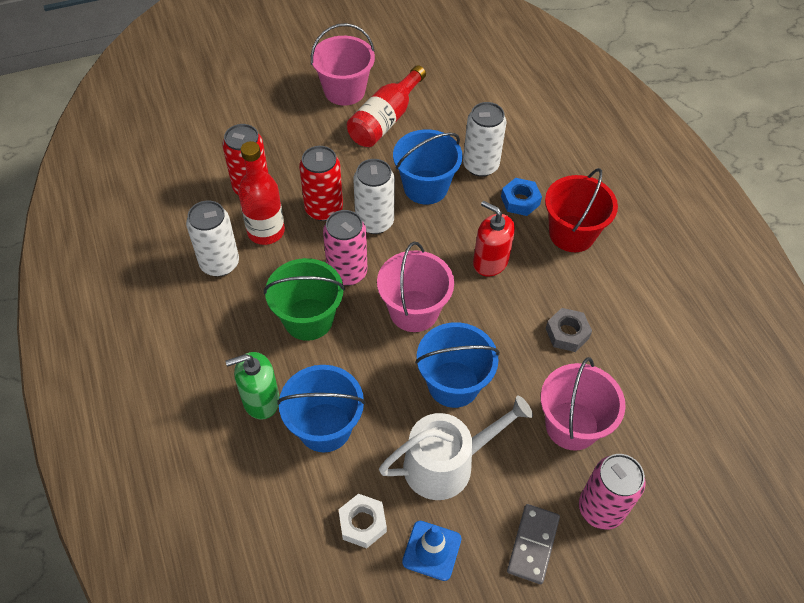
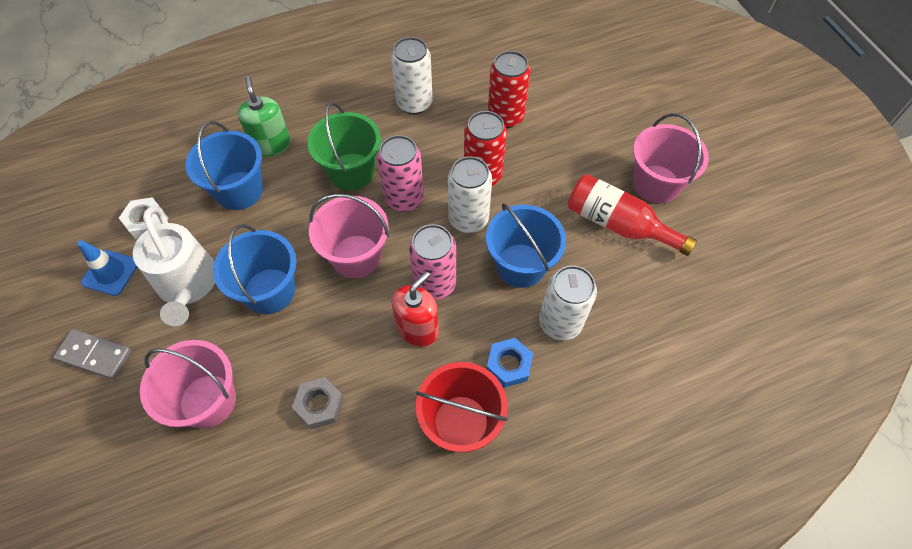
camera: 90 degrees right, 5 degrees up
(266, 231) = (452, 132): red bottle -> none
(601, 508) = (114, 421): pink can -> pink can (434, 284)

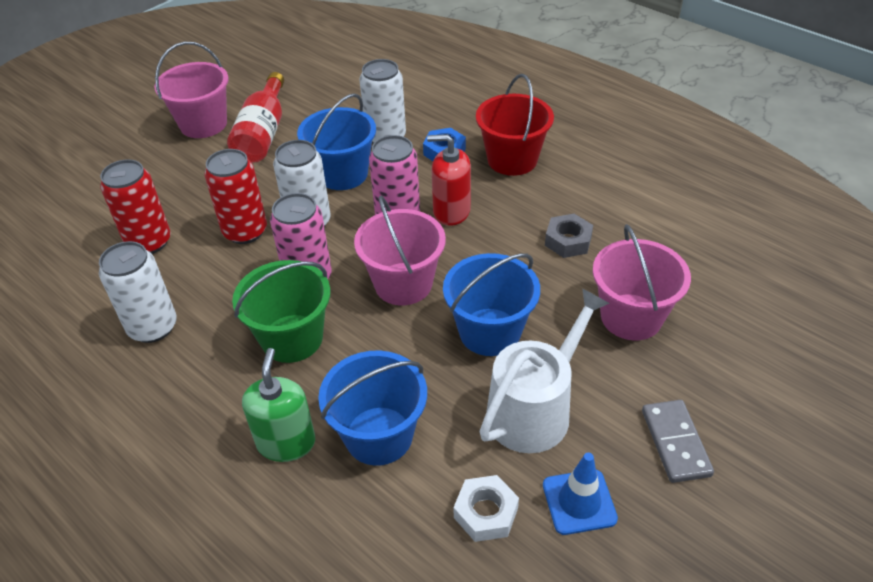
camera: 115 degrees left, 15 degrees down
(271, 145) = (286, 442): green soap dispenser -> green soap dispenser turned 135 degrees clockwise

